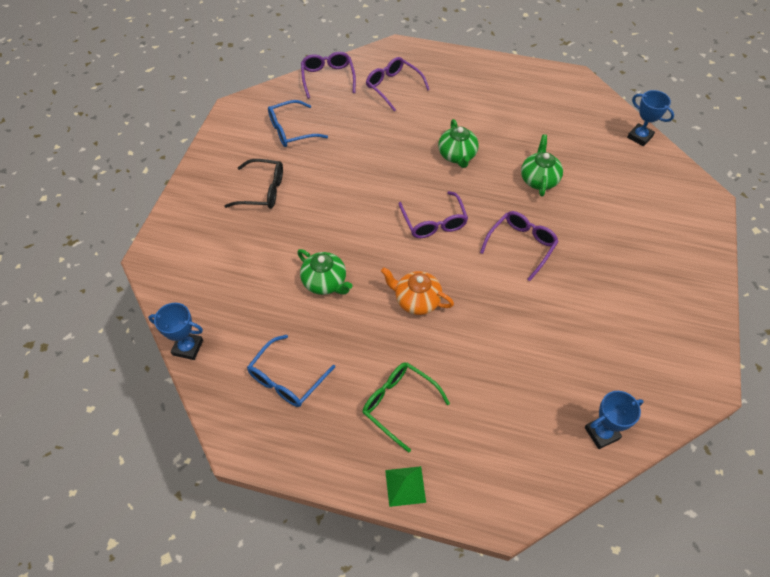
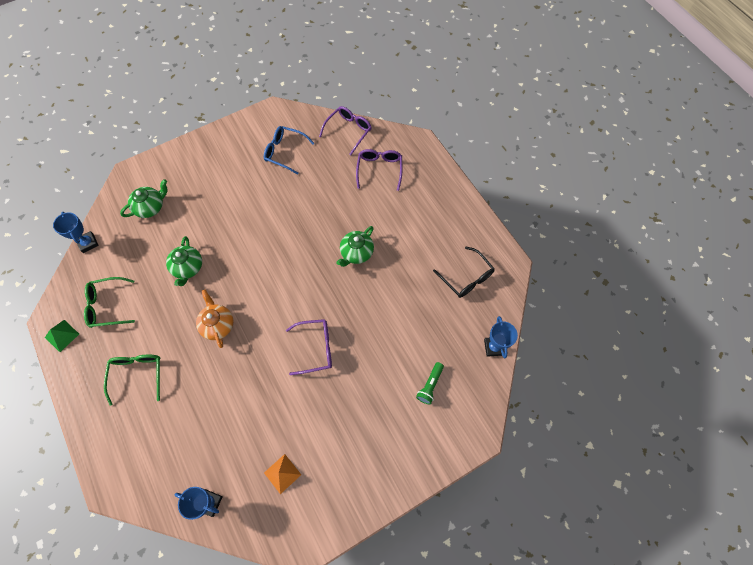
camera: 45 degrees right, 10 degrees up
(263, 191) = (224, 180): black glasses -> black glasses (466, 278)
(286, 379) = (107, 306): blue glasses -> green glasses
(405, 486) = (88, 420): green pyramid -> green pyramid (62, 335)
(434, 222) = (287, 285): purple glasses -> none
(539, 179) = (384, 315): green teapot -> green teapot (150, 207)
(624, 354) = (282, 473): none -> orange pyramid
(635, 196) = (430, 385): none -> green flashlight

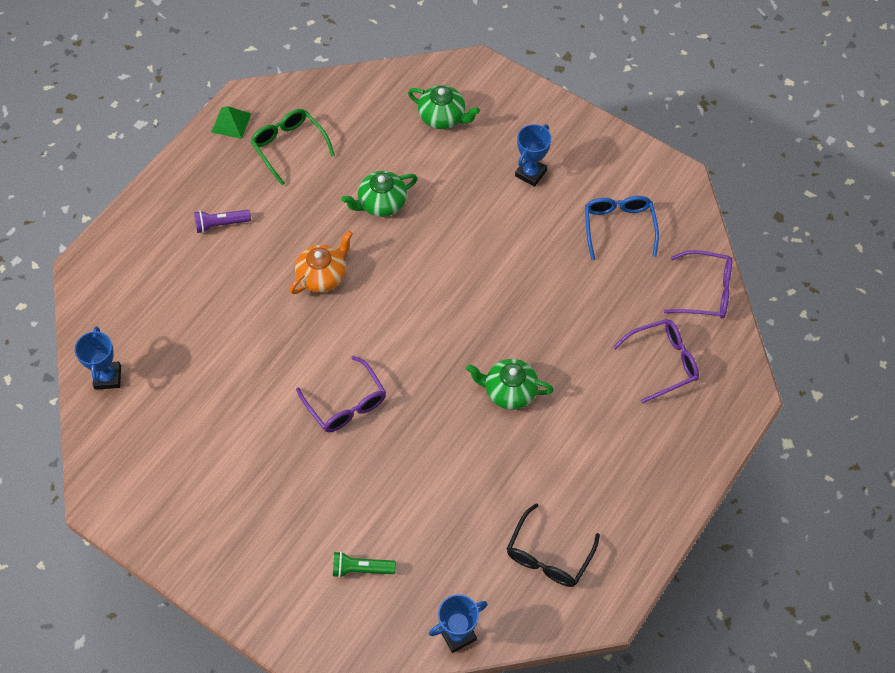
camera: 65 degrees right, 5 degrees down
(88, 243) = (358, 80): blue trophy -> blue trophy (530, 173)
(137, 374) = (221, 224): green glasses -> purple flashlight
(282, 473) = (172, 440): orange pyramid -> none

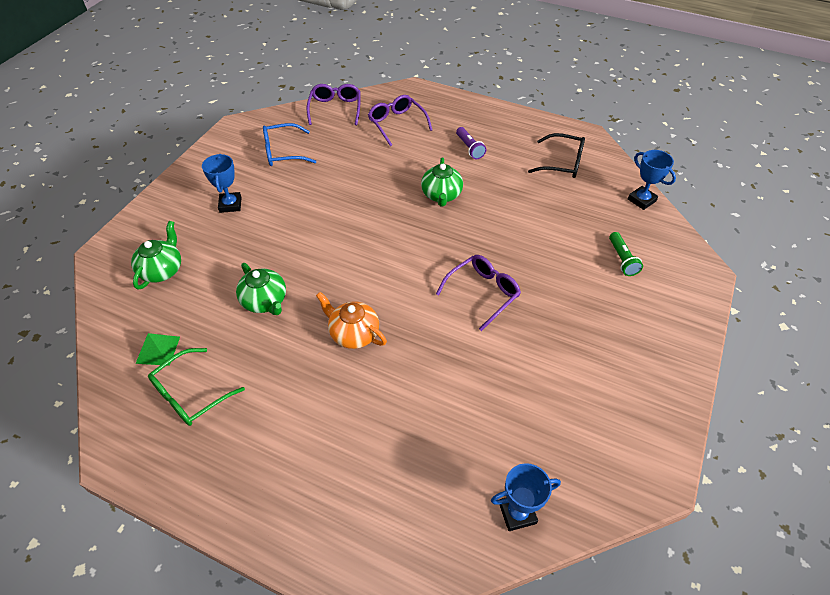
camera: 100 degrees left, 10 degrees down
(221, 224) = (298, 441): purple flashlight -> purple flashlight (469, 148)
(231, 123) = (150, 464): green pyramid -> green pyramid (158, 350)
(530, 173) = (230, 205): blue trophy -> blue trophy turned 60 degrees clockwise

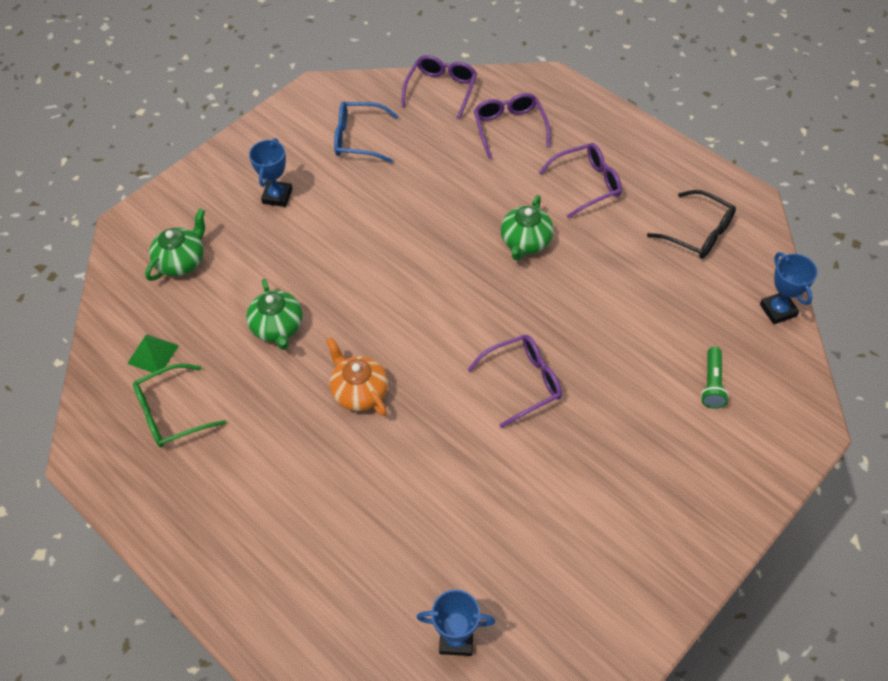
camera: 20 degrees right, 5 degrees up
(469, 148) = (587, 184): purple flashlight -> purple glasses

